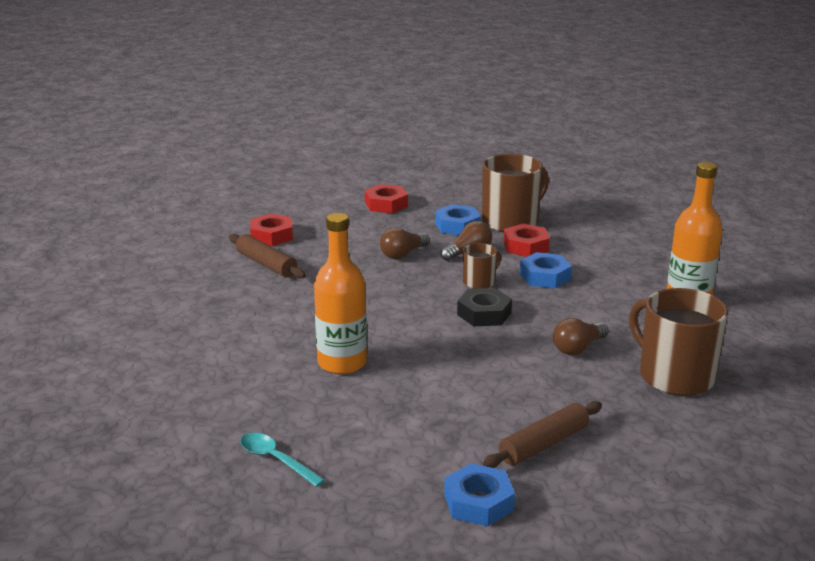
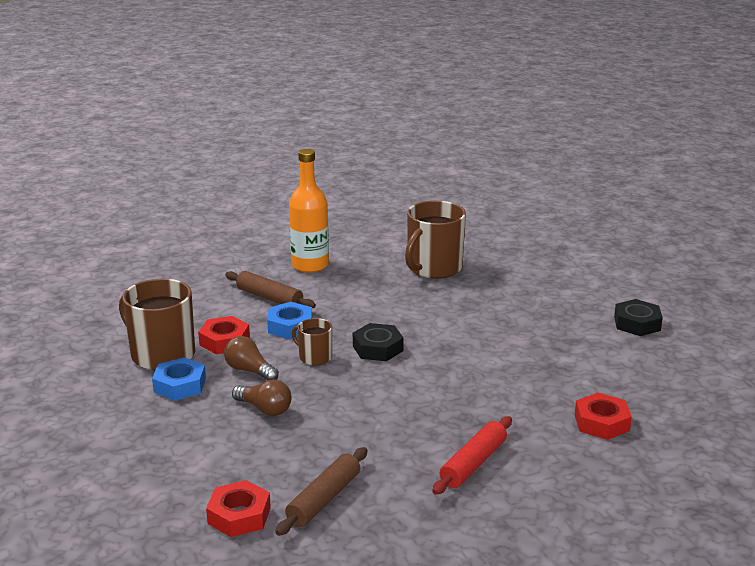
camera: 105 degrees left, 0 degrees up
(264, 329) = (473, 463): none -> red rolling pin
(276, 460) = (663, 409): turquoise spoon -> none
(342, 363) = (505, 406): orange bottle -> none
(386, 204) = (120, 443): red nut -> red nut (601, 422)
(478, 502) = (637, 323): blue nut -> black nut
(544, 444) = (555, 307): brown rolling pin -> brown rolling pin (269, 298)
(578, 348) = (414, 303): brown light bulb -> none

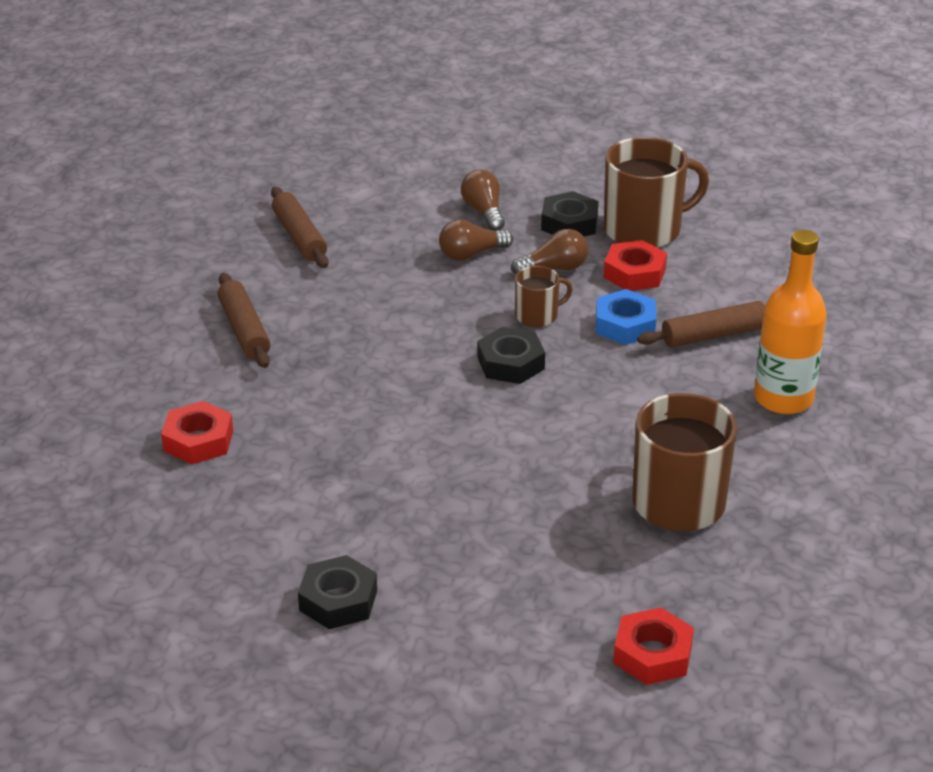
camera: 125 degrees right, 10 degrees up
(180, 385) = (569, 223): blue nut -> black nut
(197, 426) = (484, 212): none -> brown light bulb
(239, 515) = (330, 194): red nut -> red nut (652, 654)
(473, 463) = (244, 330): red rolling pin -> brown rolling pin

